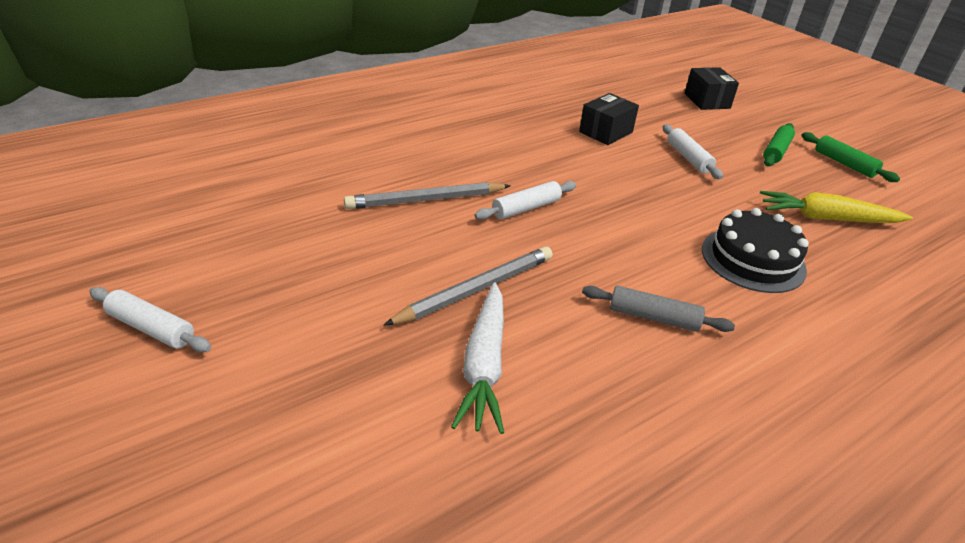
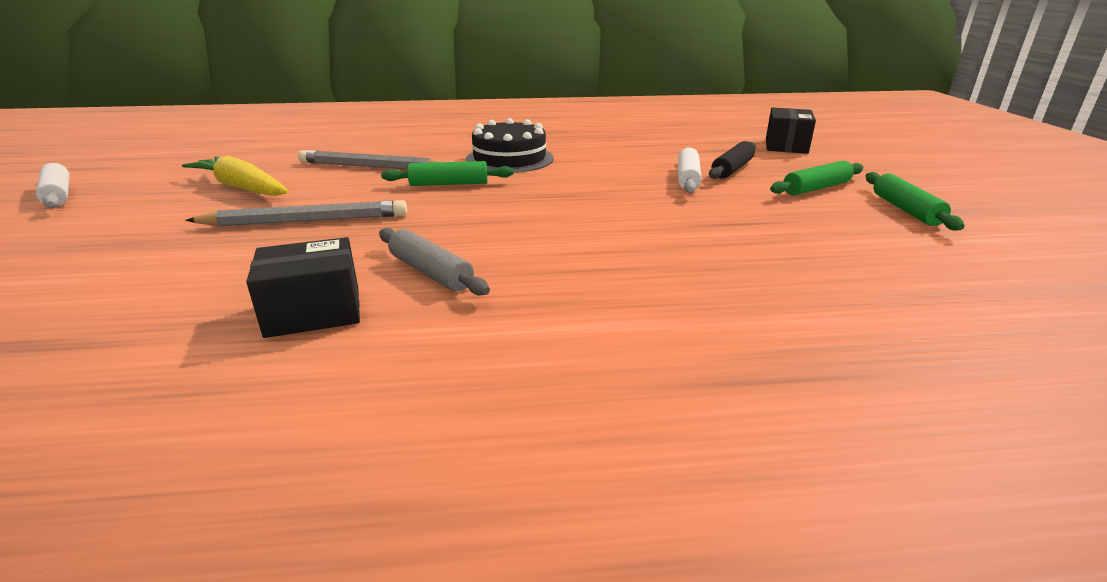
camera: 30 degrees right, 10 degrees down
(484, 364) = (217, 264): white carrot -> none
(526, 208) = (449, 184): white rolling pin -> green rolling pin
(606, 132) = (623, 152): black box -> black box (314, 312)
(704, 139) = (732, 169): none -> black rolling pin
(753, 259) = (630, 257): black cake -> black cake (509, 159)
(826, 218) = (796, 246): yellow carrot -> yellow carrot (242, 188)

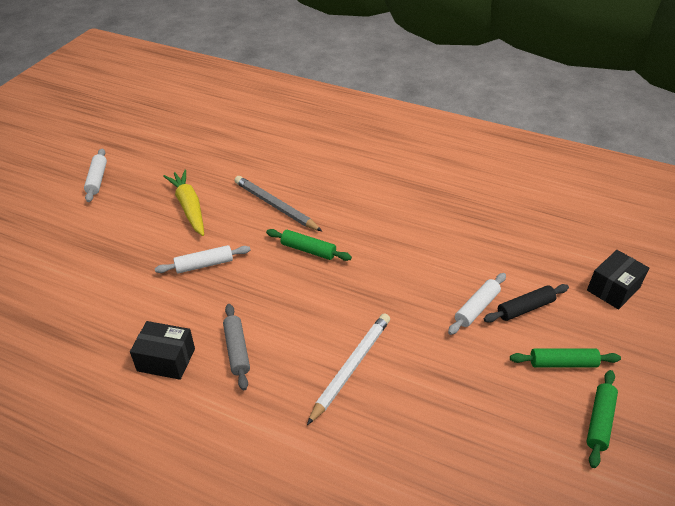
camera: 30 degrees right, 15 degrees up
(306, 221) = (204, 265): grey pencil -> white rolling pin
(509, 159) = (372, 227): black cake -> none
(609, 244) = (351, 367): none -> white pencil

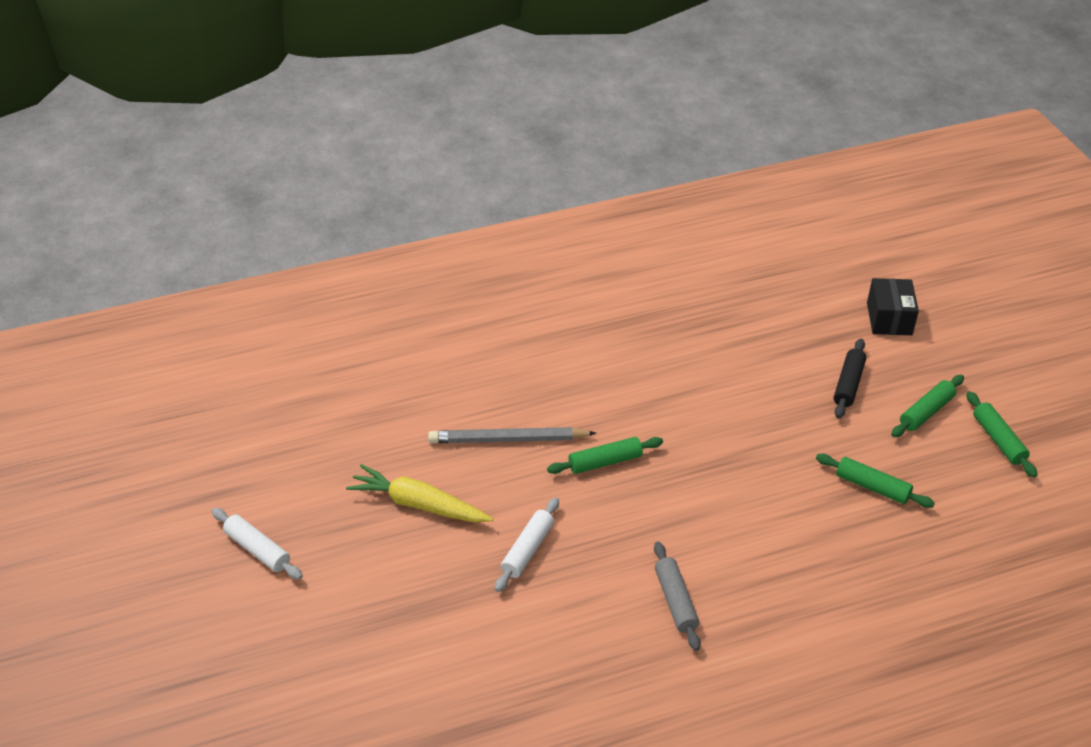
camera: 45 degrees left, 0 degrees up
(166, 360) = (627, 660): black box -> none
(237, 350) = (675, 601): grey rolling pin -> grey rolling pin turned 45 degrees clockwise
(351, 367) = (786, 539): white pencil -> none
(455, 380) = (872, 487): none -> green rolling pin
(476, 308) = (813, 411): white rolling pin -> none

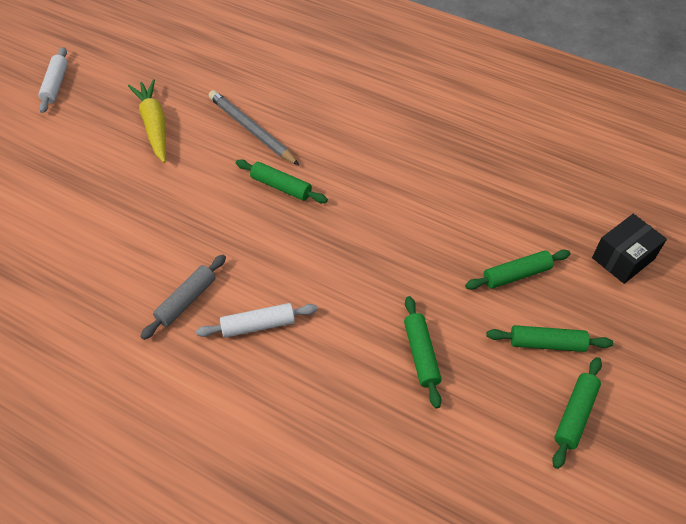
camera: 50 degrees right, 10 degrees up
(527, 550) = (163, 197): white rolling pin -> white rolling pin (258, 325)
(848, 384) = (516, 274): black rolling pin -> green rolling pin

